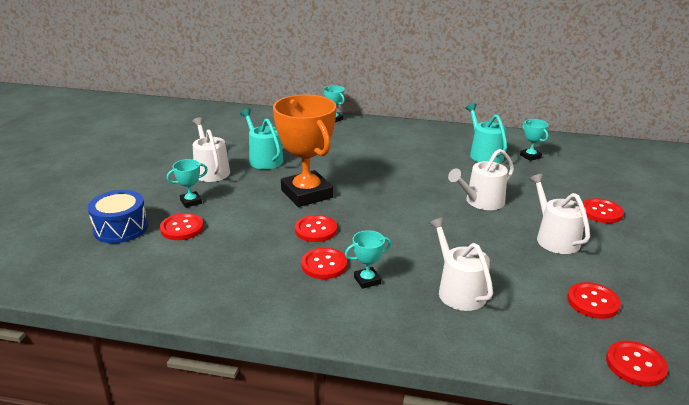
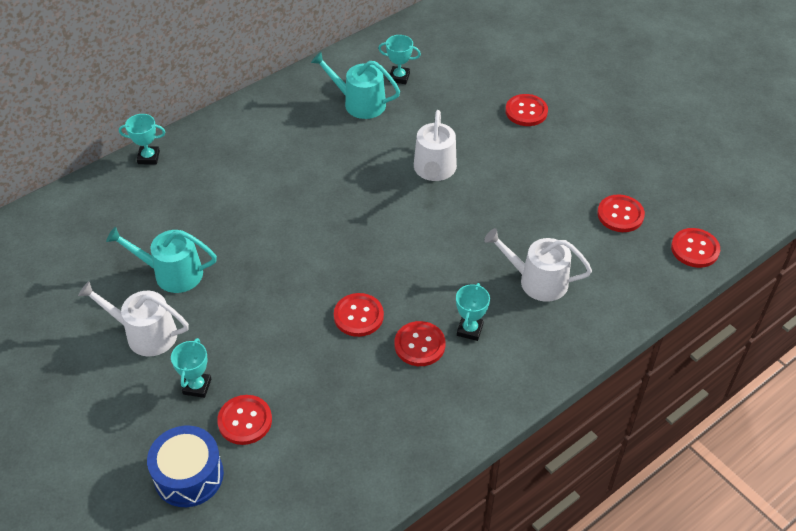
camera: 50 degrees left, 20 degrees up
(306, 194) = (286, 282): orange trophy -> none
(554, 238) = (530, 169): white watering can -> none

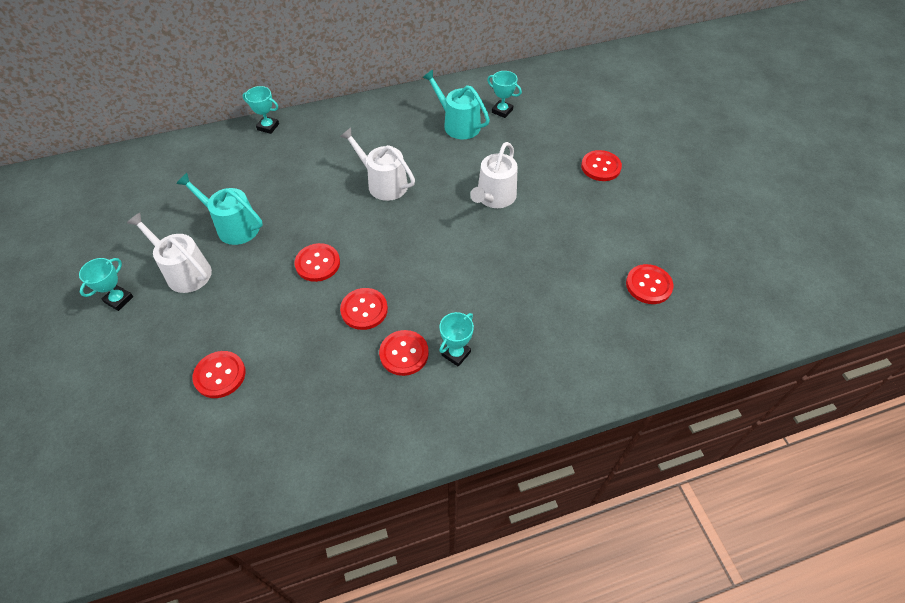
camera: 20 degrees right, 5 degrees up
(189, 475) = (148, 410): blue drum -> none
(197, 386) = (199, 331): turquoise trophy -> turquoise trophy (119, 299)
(537, 281) = (540, 325): white watering can -> white watering can (383, 183)
(695, 249) = (710, 340): red button -> red button (317, 263)

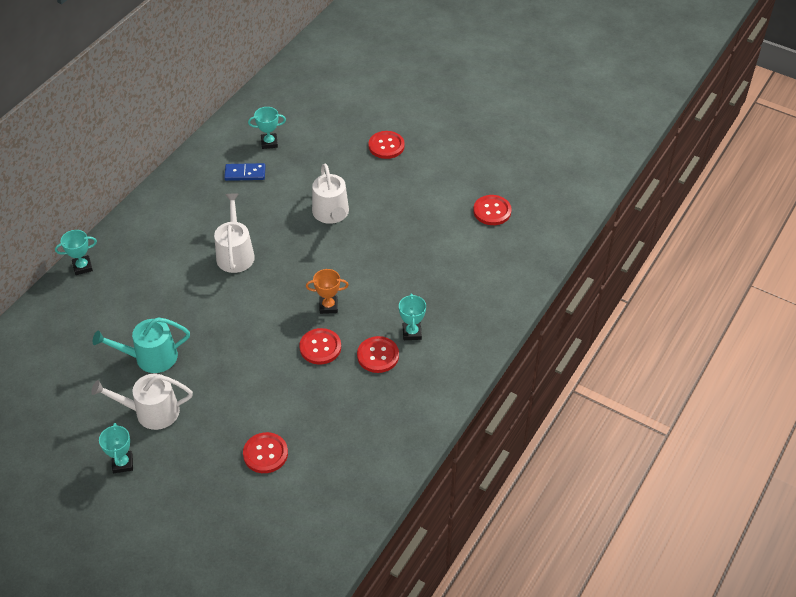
camera: 40 degrees left, 5 degrees down
(317, 263) = (250, 340): red button -> none
(383, 183) = (235, 253): white watering can -> white watering can turned 90 degrees clockwise
(409, 277) = (328, 306): none -> orange trophy
(458, 124) = (245, 173): turquoise watering can -> blue domino

